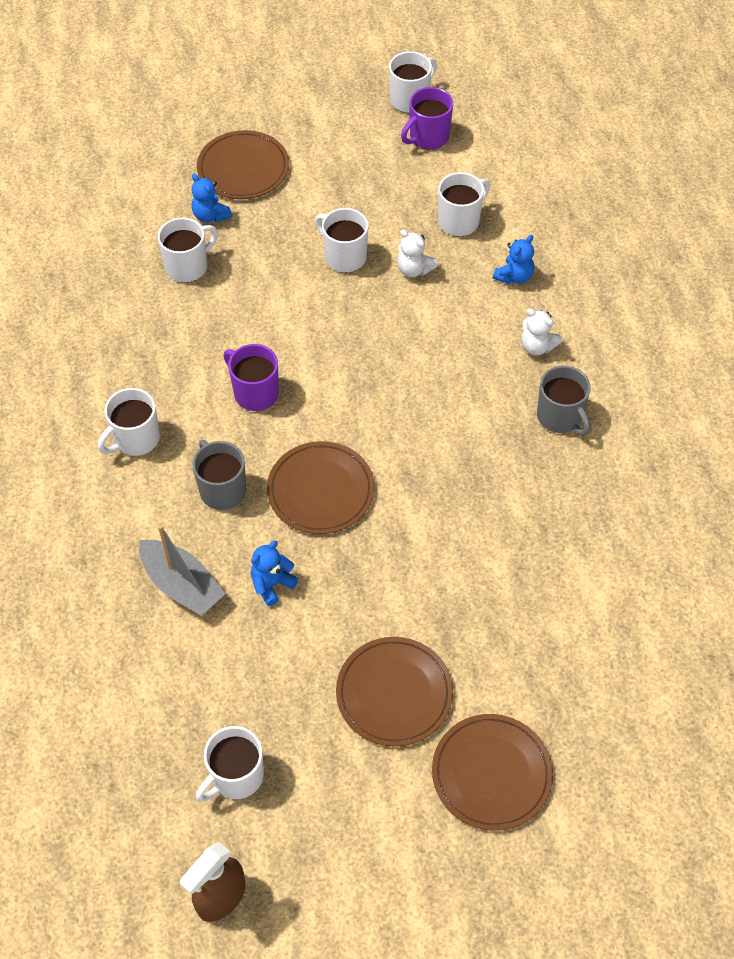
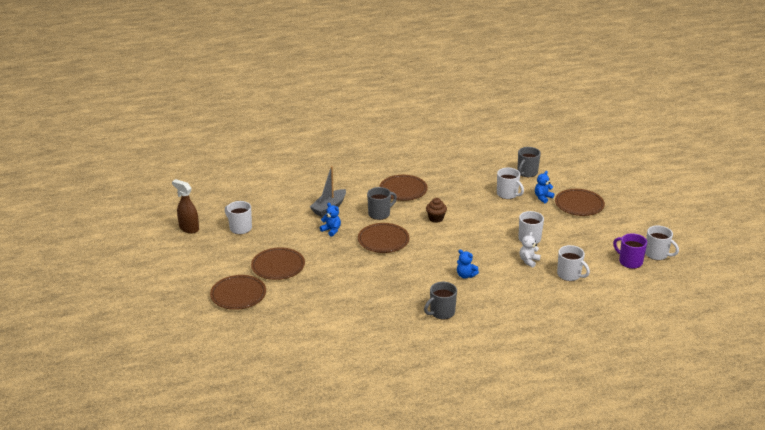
camera: 85 degrees right, 25 degrees down
(115, 225) = (527, 173): none -> grey mug
(135, 439) = (403, 190): white mug -> brown plate
(255, 393) = (436, 218): purple mug -> brown cupcake
(514, 276) = (535, 295): blue teddy bear -> blue teddy bear (465, 275)
(537, 346) = (487, 304): white teddy bear -> none

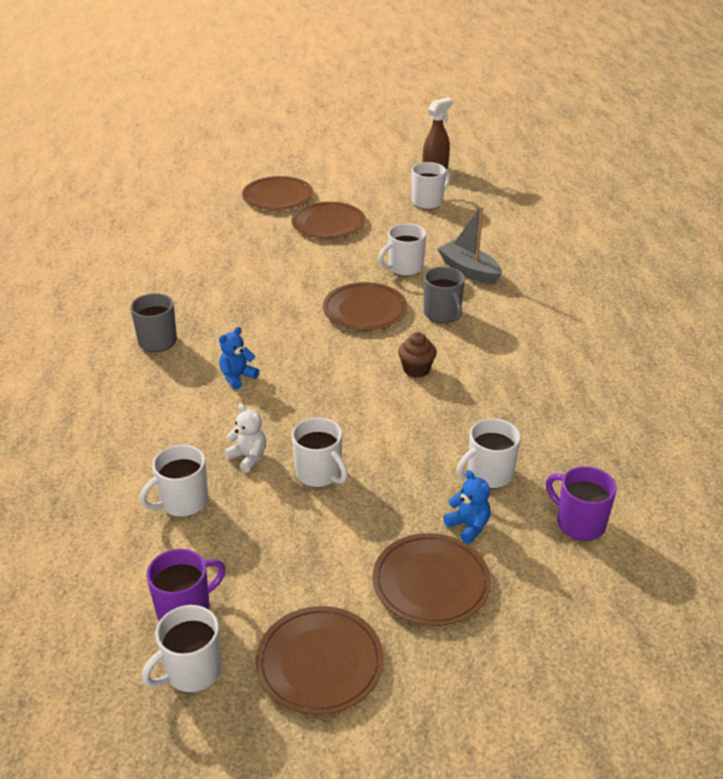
camera: 100 degrees right, 5 degrees up
(331, 230) = (404, 268): blue teddy bear -> white mug
(403, 190) = (518, 346): brown plate -> brown plate (319, 663)
(527, 173) = (579, 523): grey mug -> purple mug

